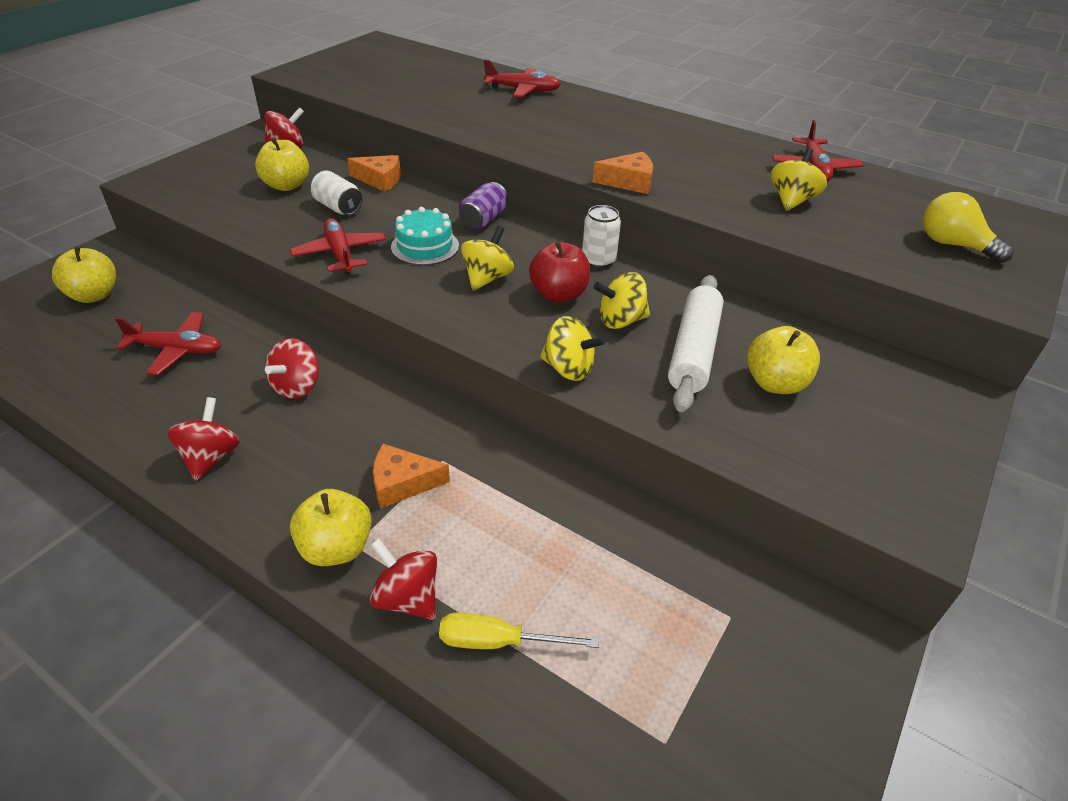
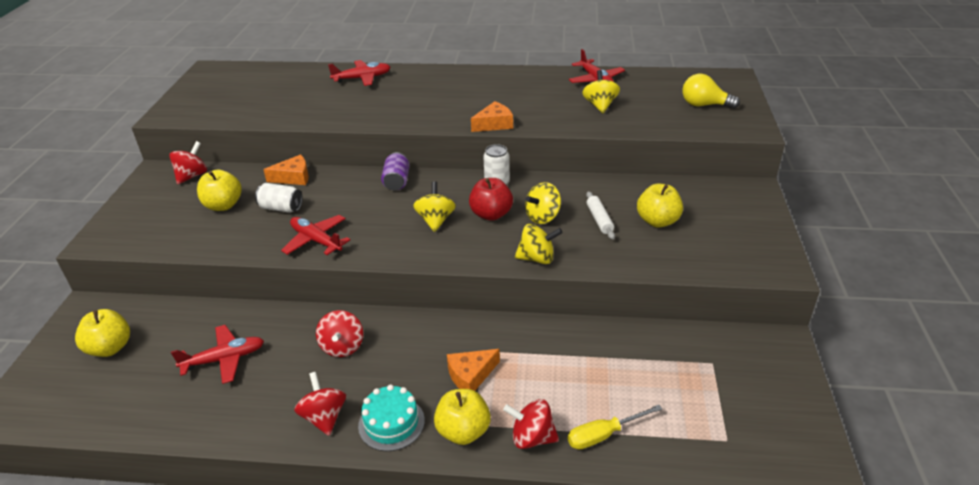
camera: 25 degrees left, 5 degrees down
(425, 246) = (373, 214): turquoise cake -> turquoise cake (391, 423)
(693, 351) = (599, 220): white rolling pin -> white rolling pin, size x0.54

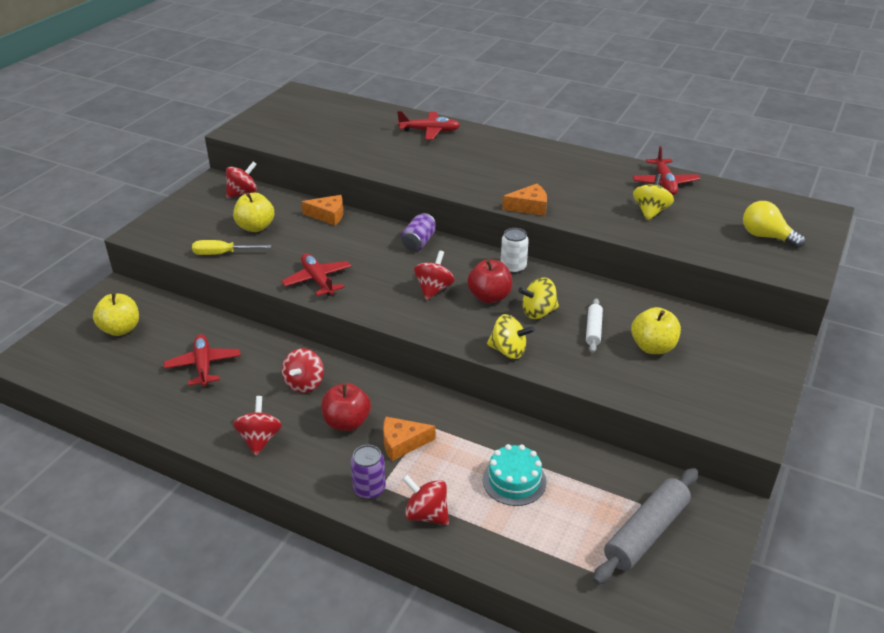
camera: 20 degrees right, 0 degrees up
(224, 359) = (203, 365): red plane -> red plane turned 105 degrees counterclockwise
(281, 208) = (303, 242): white can -> none
(391, 423) = (312, 462): turquoise cake -> turquoise cake (514, 481)
(405, 372) = (347, 422): none -> red apple
(435, 220) = (434, 289): yellow spinning top -> red spinning top
(463, 431) = (369, 489): yellow apple -> purple can
(603, 435) = (493, 534): yellow screwdriver -> yellow screwdriver (223, 254)
(732, 388) = (646, 533): none -> grey rolling pin

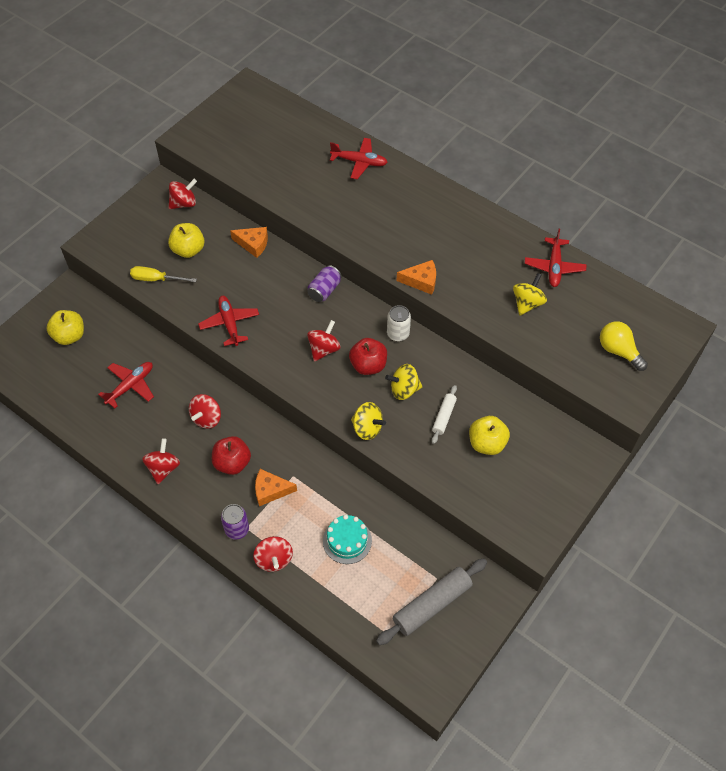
camera: 10 degrees right, 20 degrees up
(203, 365) = (130, 386): red plane -> red plane turned 45 degrees clockwise
(426, 514) = (274, 559): red spinning top -> red spinning top turned 150 degrees counterclockwise

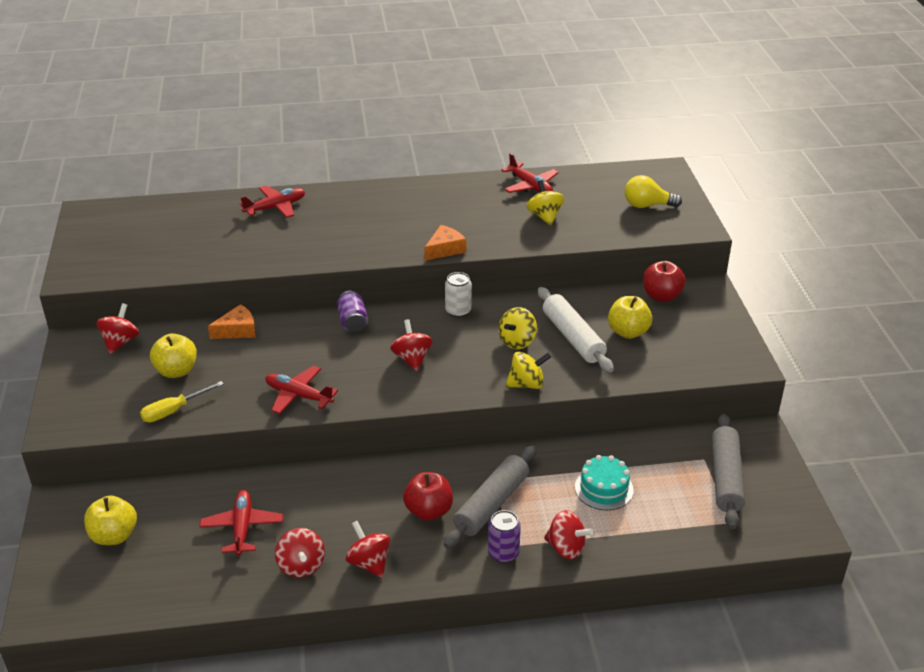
camera: 45 degrees left, 20 degrees down
(207, 418) = (356, 497): red spinning top -> red spinning top (301, 566)
(271, 490) = (491, 504): orange cheese -> grey rolling pin
(368, 365) = (465, 345): red apple -> red apple (661, 296)
(443, 417) = (573, 337): white rolling pin -> white rolling pin, size x1.84

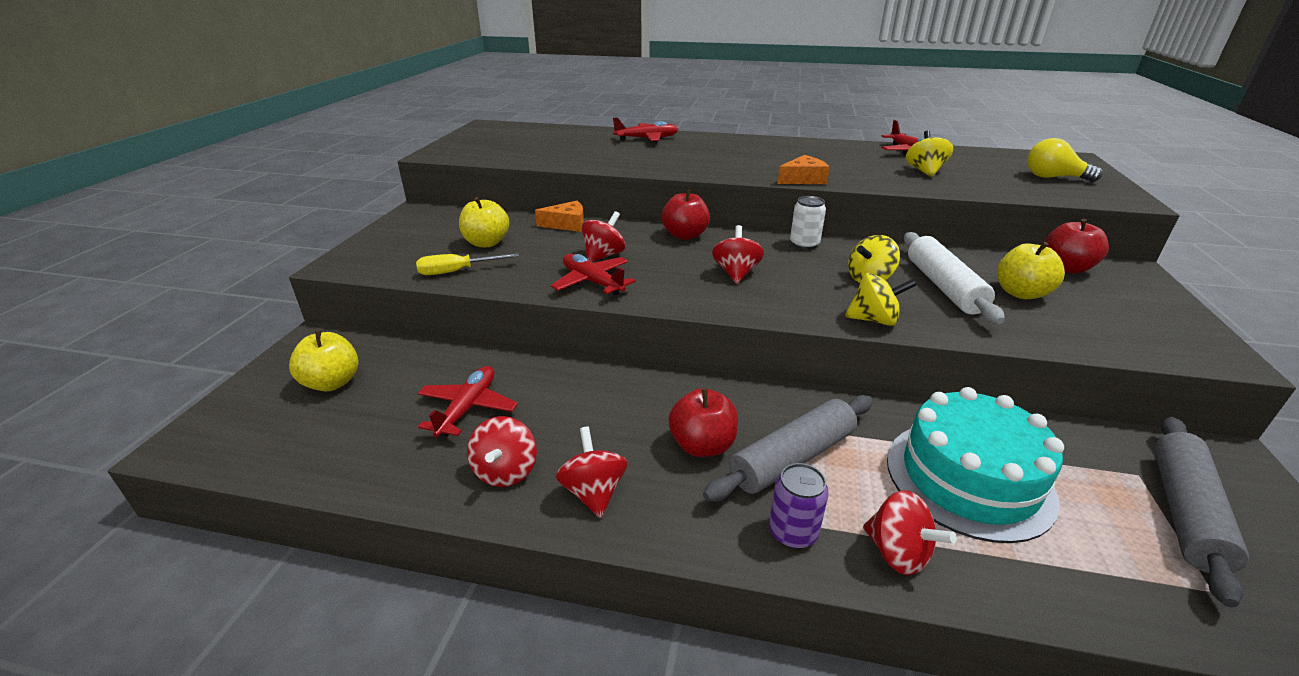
camera: 20 degrees right, 5 degrees down
(120, 342) = (455, 216): red spinning top -> red spinning top (603, 255)
(352, 322) = (685, 235): purple can -> red apple
(604, 488) = (968, 478): turquoise cake -> turquoise cake, size x1.76

